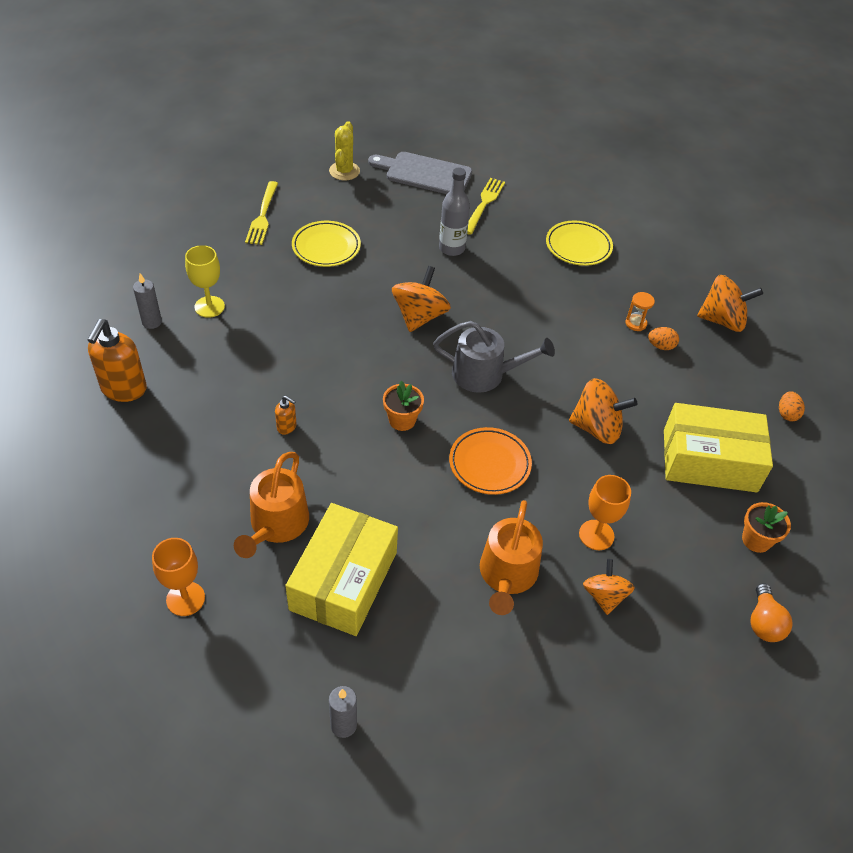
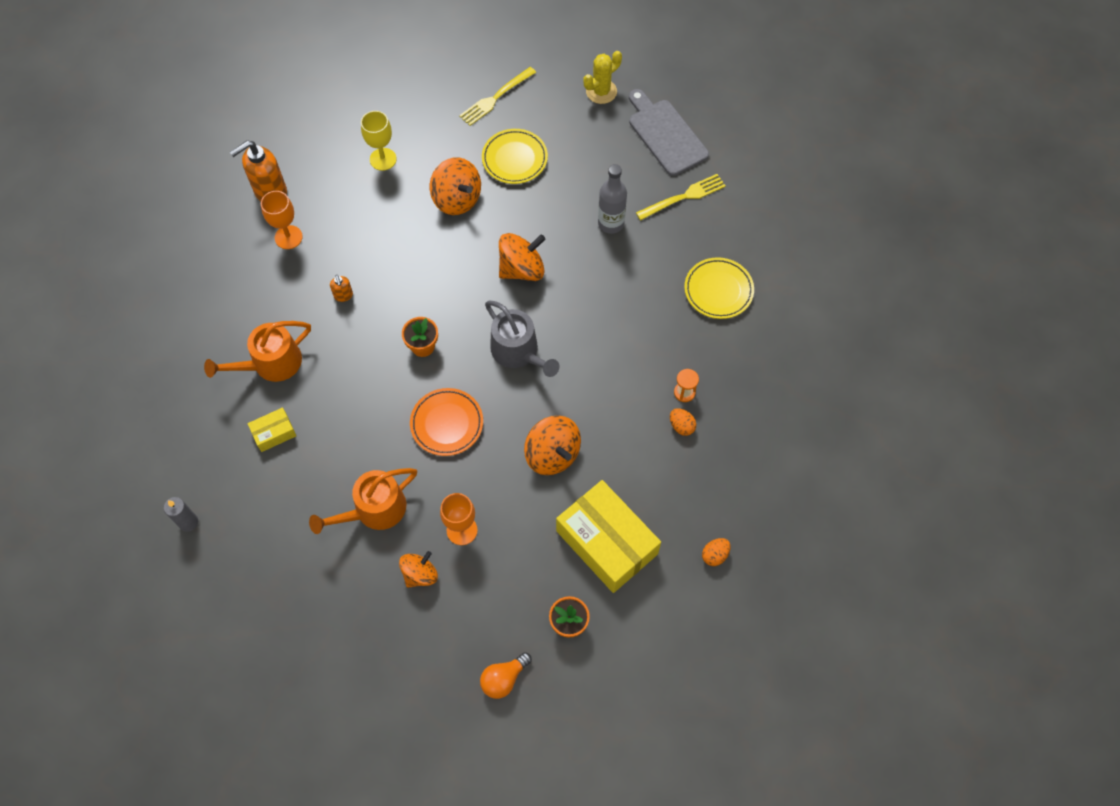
camera: 45 degrees right, 15 degrees up
(152, 322) = (334, 147): grey candle -> none
(185, 599) = (177, 373): orange goblet -> orange goblet (288, 237)
(343, 580) = (274, 433): yellow box -> yellow box, size x0.46
(722, 320) = (761, 441): orange spinning top -> orange spinning top (457, 199)

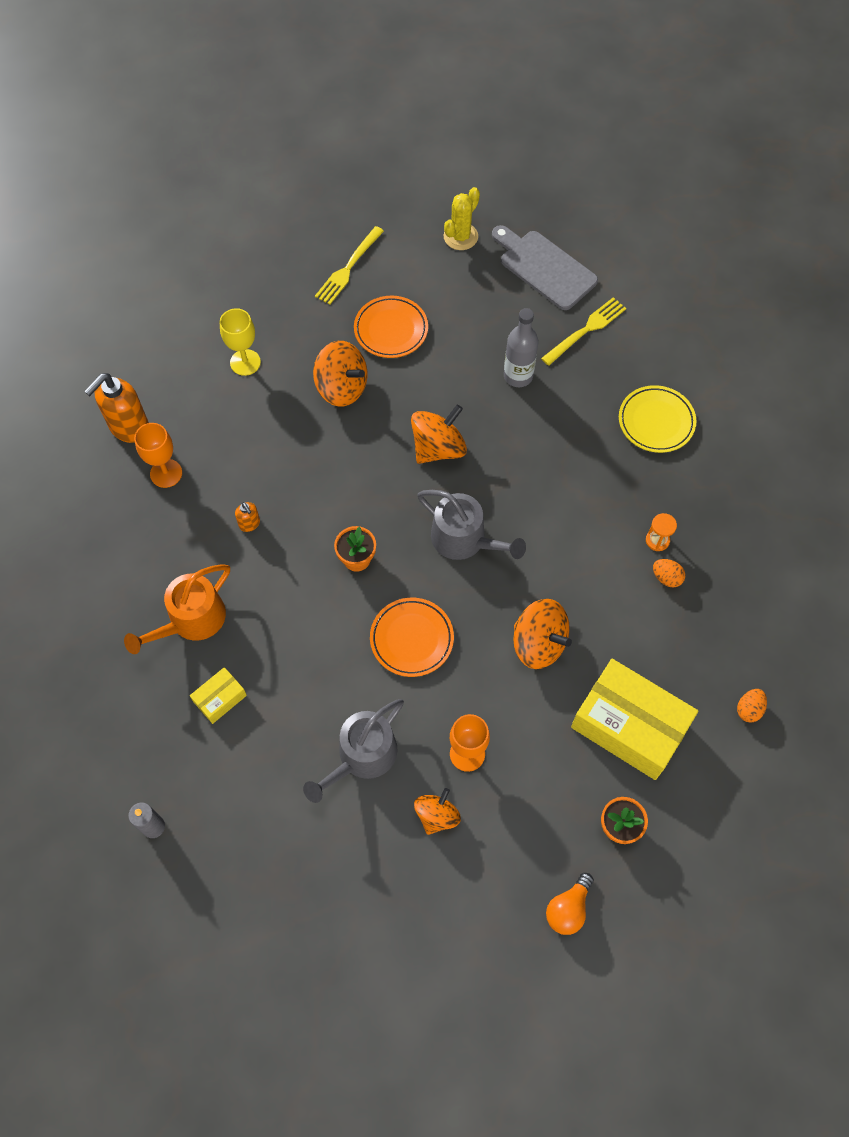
camera: 15 degrees left, 0 degrees up
(374, 510) = (362, 756): orange watering can -> grey watering can
(514, 159) = (391, 330): yellow plate -> orange plate

